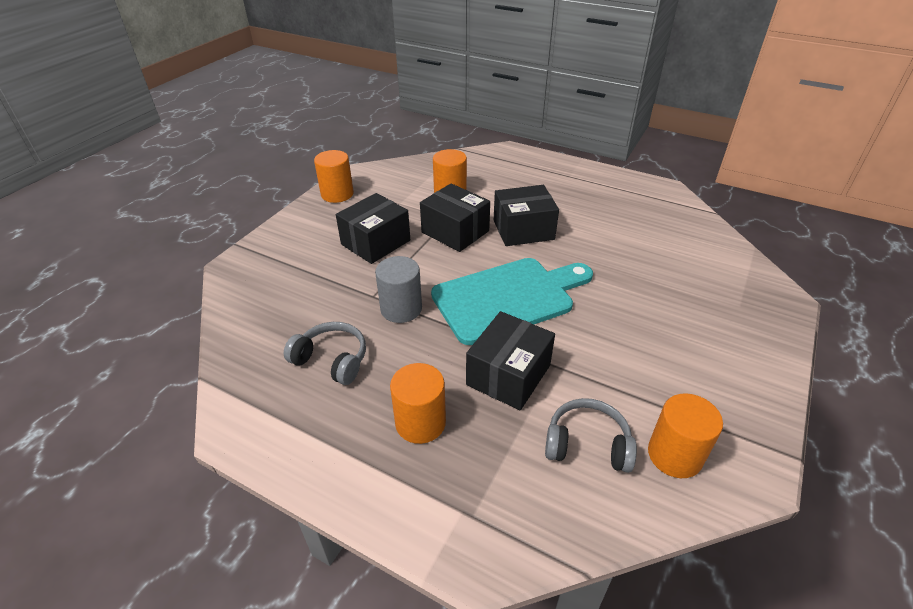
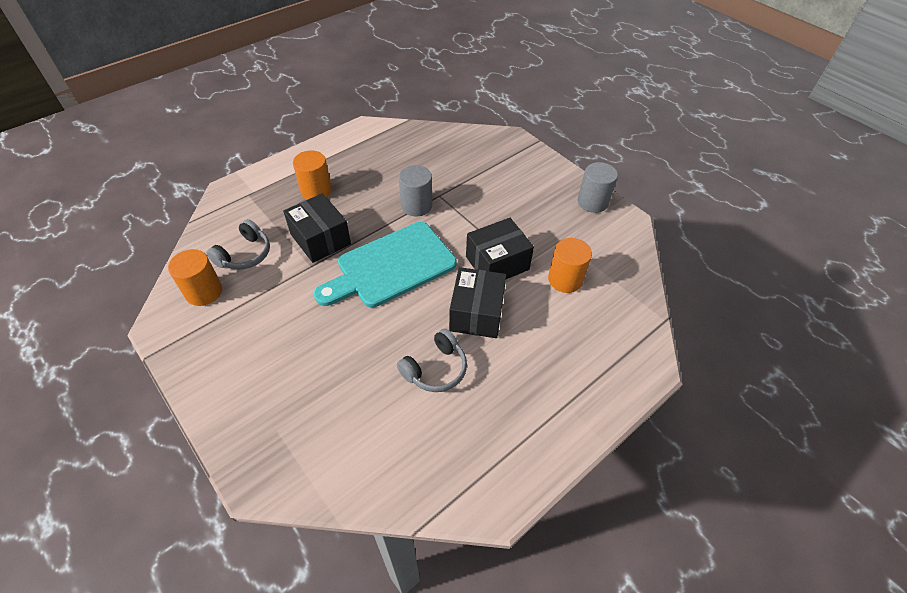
camera: 110 degrees right, 10 degrees up
(332, 360) = (389, 166): grey headphones -> grey headphones (435, 369)
(337, 194) = (592, 202): orange cylinder -> grey cylinder
(375, 242) = (505, 210): black box -> none
(508, 298) = (391, 266): turquoise cutting board -> turquoise cutting board turned 60 degrees clockwise

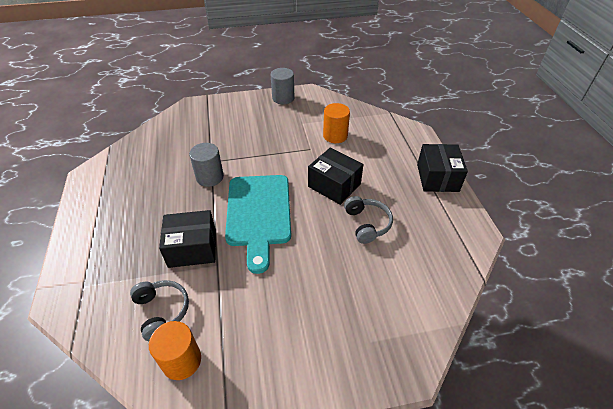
camera: 60 degrees left, 5 degrees down
(316, 190) = (131, 232): orange cylinder -> none
(497, 263) = (299, 159): black box -> black box (437, 177)

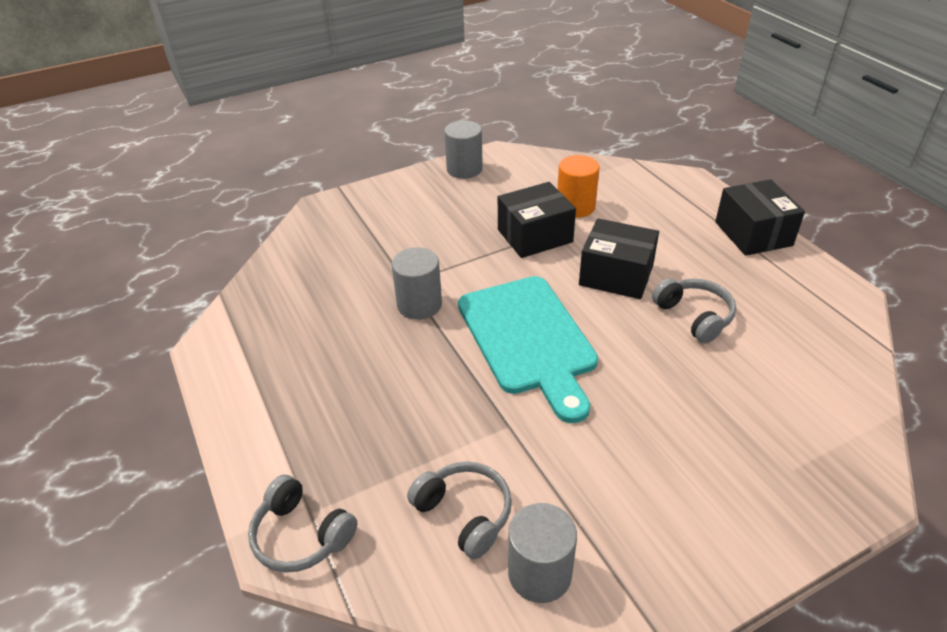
camera: 15 degrees left, 5 degrees down
(71, 298) = (301, 535): none -> grey headphones
(181, 360) = (539, 573): orange cylinder -> grey cylinder
(192, 248) = (456, 412): black box -> black box (535, 236)

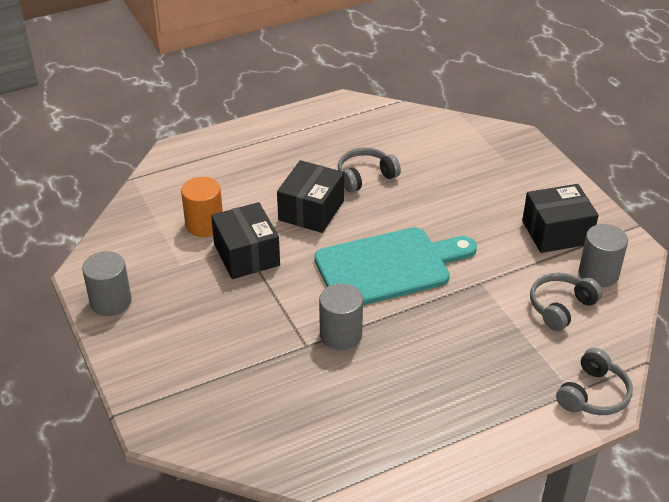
camera: 90 degrees left, 0 degrees up
(753, 234) = (266, 130): black box -> black box (556, 232)

